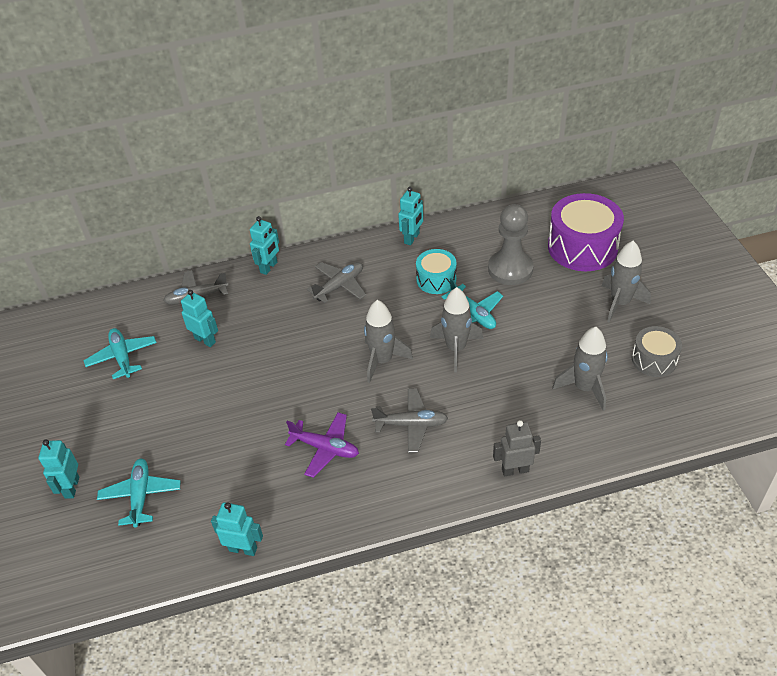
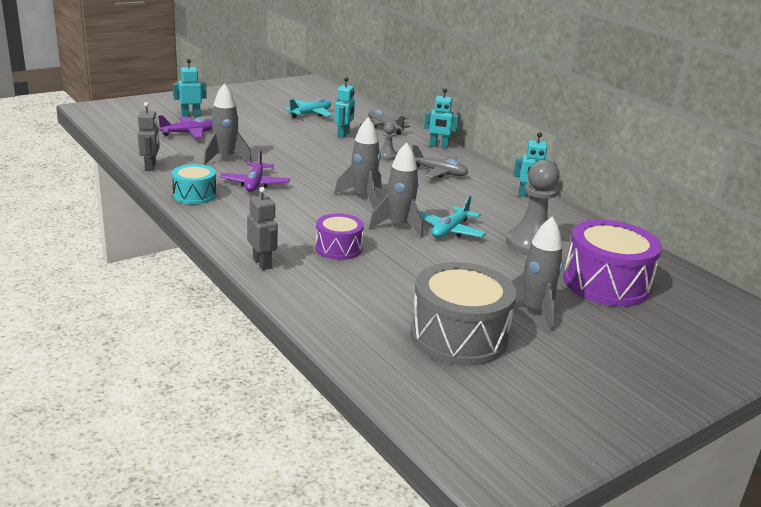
camera: 65 degrees right, 20 degrees down
(141, 496) = (189, 133): turquoise plane -> purple plane
(243, 549) = (150, 167): turquoise robot -> grey robot
(283, 317) = (387, 156): none -> grey pawn
(411, 424) = (295, 214): grey plane -> none
(436, 280) = (483, 210): turquoise drum -> turquoise drum (194, 195)
(494, 404) = (338, 248): none -> purple drum
(584, 388) = (388, 294): grey rocket -> grey rocket (225, 158)
(654, 360) = (458, 336): grey drum -> grey drum, size x1.77

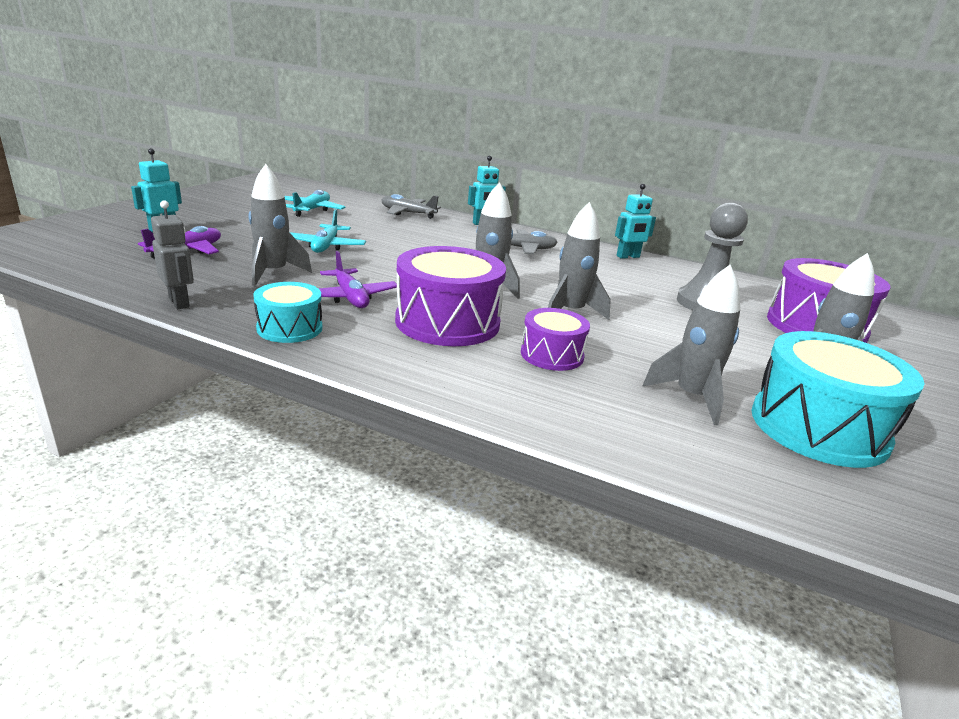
camera: 30 degrees left, 0 degrees up
(262, 263) = (497, 400): grey robot -> none
(297, 213) = (447, 322): none -> purple drum
(343, 134) = (376, 226): turquoise robot -> none
(387, 156) = (451, 241): grey pawn -> none
(395, 296) = (691, 397): none -> grey rocket
(450, 230) = (621, 305): turquoise plane -> turquoise plane (326, 246)
(458, 336) = (818, 427): grey drum -> turquoise drum

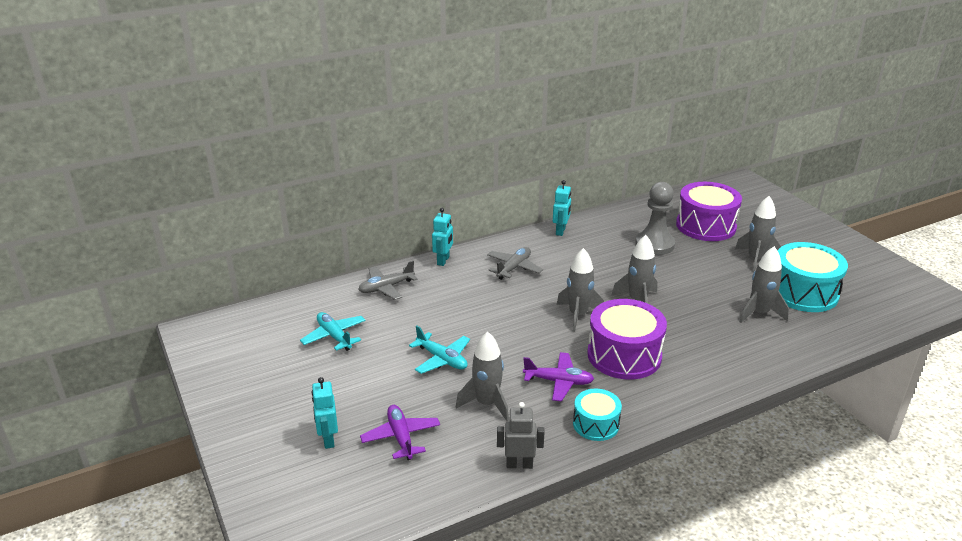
camera: 50 degrees left, 5 degrees up
(552, 355) = (690, 335): purple drum -> none

